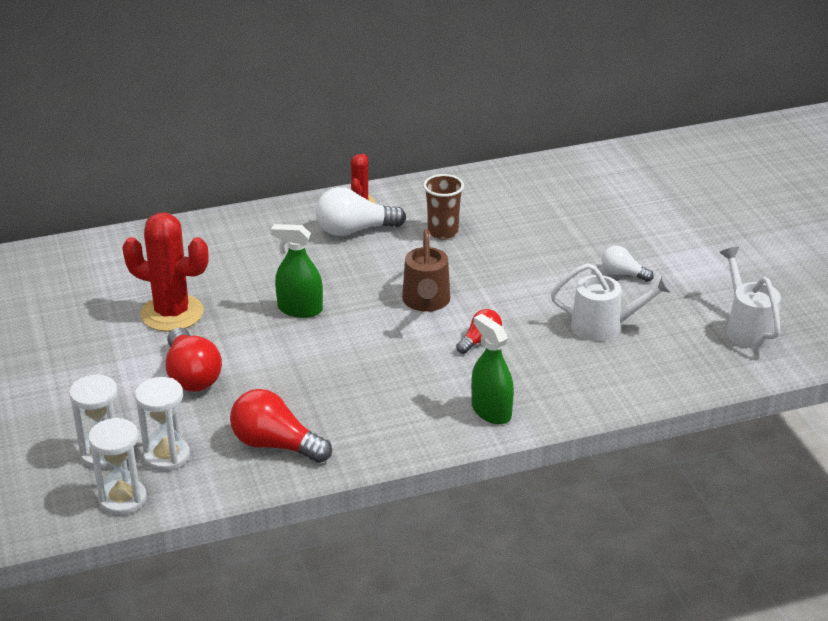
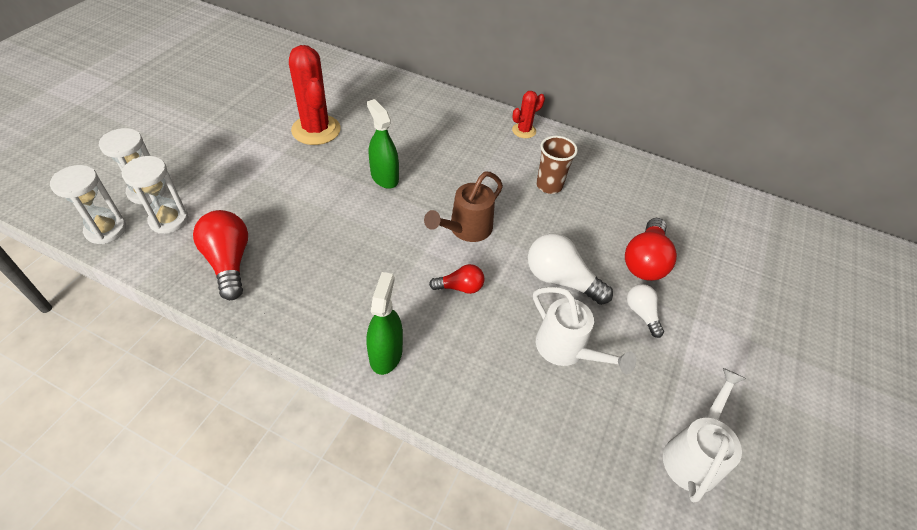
camera: 40 degrees right, 15 degrees up
(192, 375) = (263, 177): red light bulb -> red light bulb (645, 261)
(354, 230) = (494, 146): white light bulb -> white light bulb (560, 280)

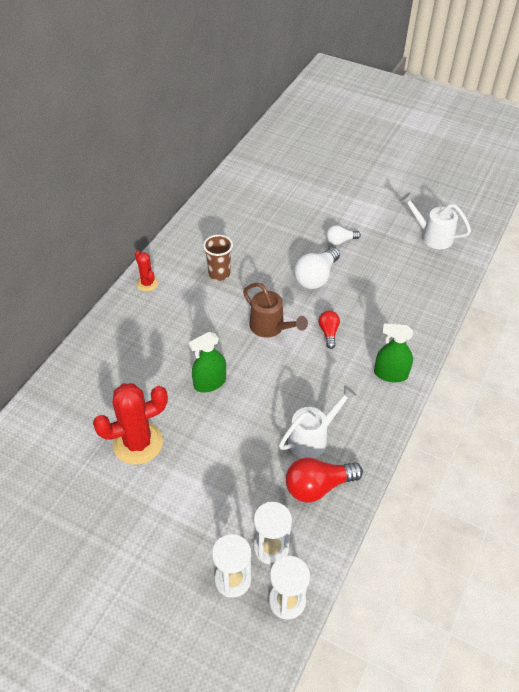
camera: 85 degrees left, 0 degrees up
(566, 350) = (373, 280): white watering can -> white watering can (312, 438)
(645, 261) = (295, 232): red light bulb -> none

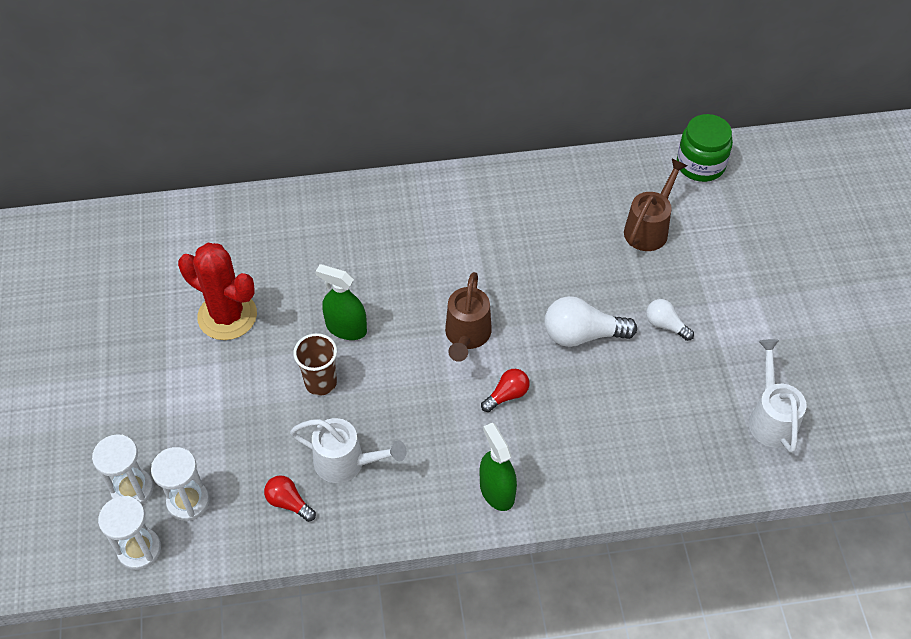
camera: 55 degrees right, 5 degrees up
(147, 283) = (432, 190): red cactus -> none
(219, 274) = (503, 242): brown cup -> brown cup (320, 382)
(249, 168) = (700, 164): none -> green jar
(270, 210) = (649, 228): none -> brown watering can
(318, 486) = (289, 503): red light bulb -> red light bulb, size x0.58

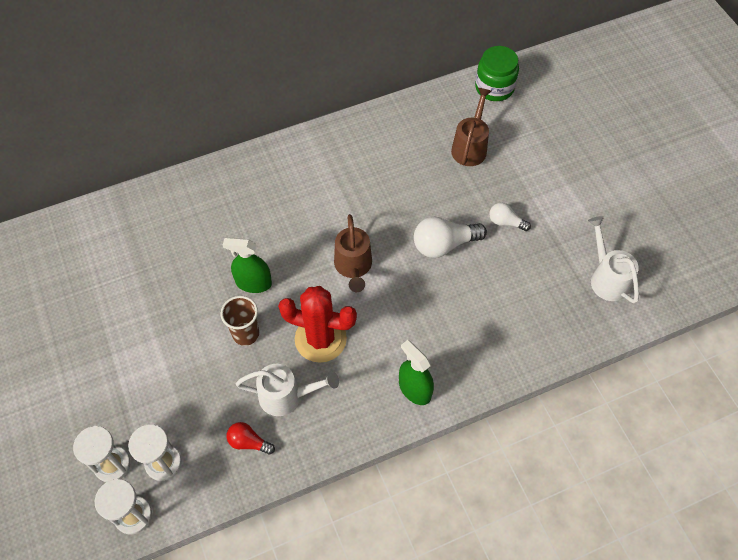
camera: 15 degrees left, 5 degrees up
(227, 316) = (151, 296): red cactus -> red cactus (320, 339)
(507, 395) = (399, 308): red light bulb -> none

